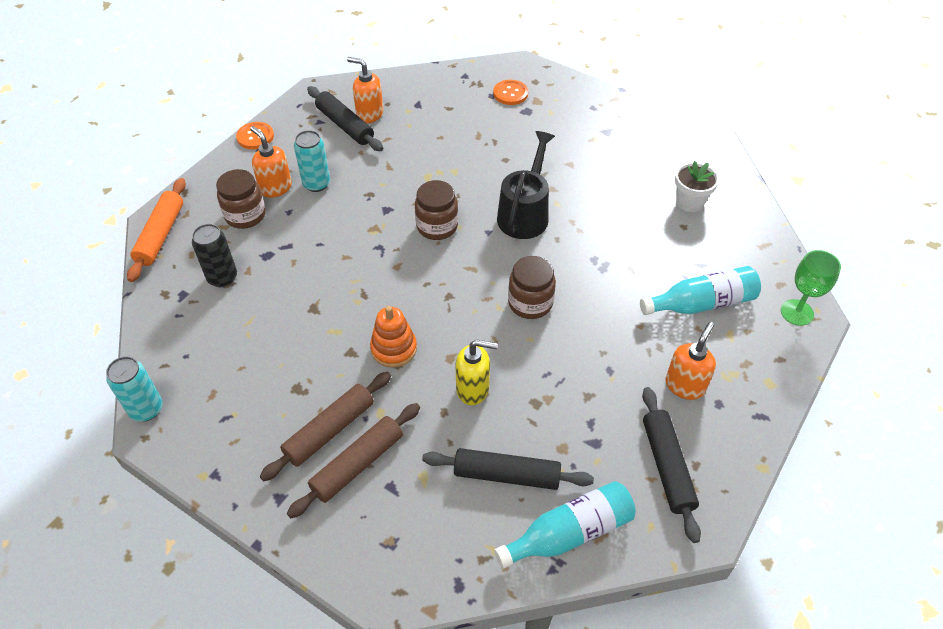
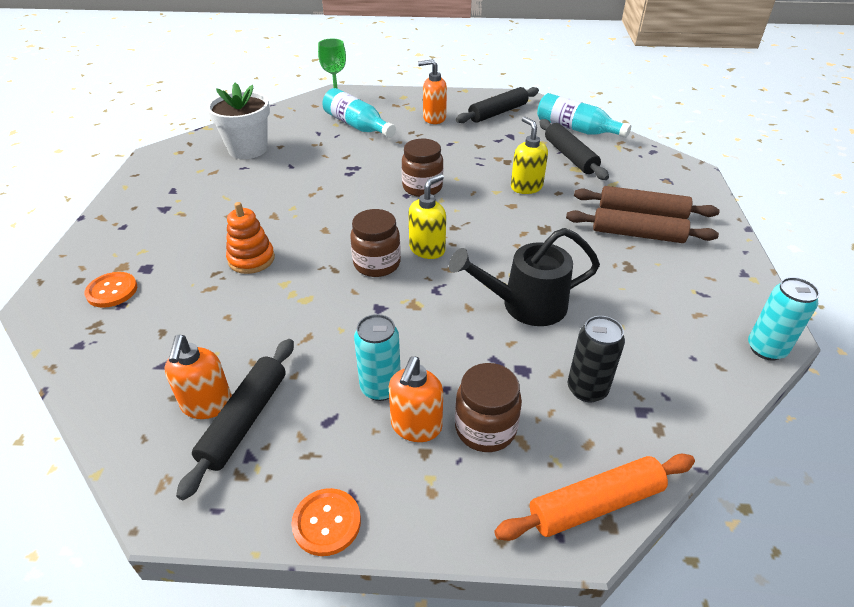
camera: 120 degrees left, 10 degrees down
(394, 349) = (535, 234): orange stacking toy -> orange stacking toy (251, 259)
(431, 264) = (427, 249): none -> yellow soap dispenser
(525, 213) = (318, 220): black watering can -> black watering can (524, 305)
(689, 202) = (248, 149): white flower pot -> white flower pot, size x1.54

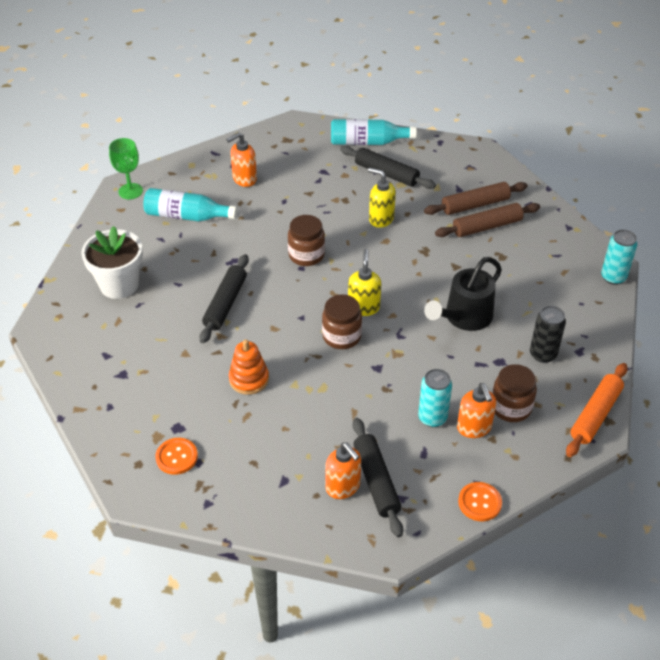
camera: 35 degrees left, 5 degrees up
(498, 113) = (291, 150): black rolling pin -> black rolling pin (225, 304)

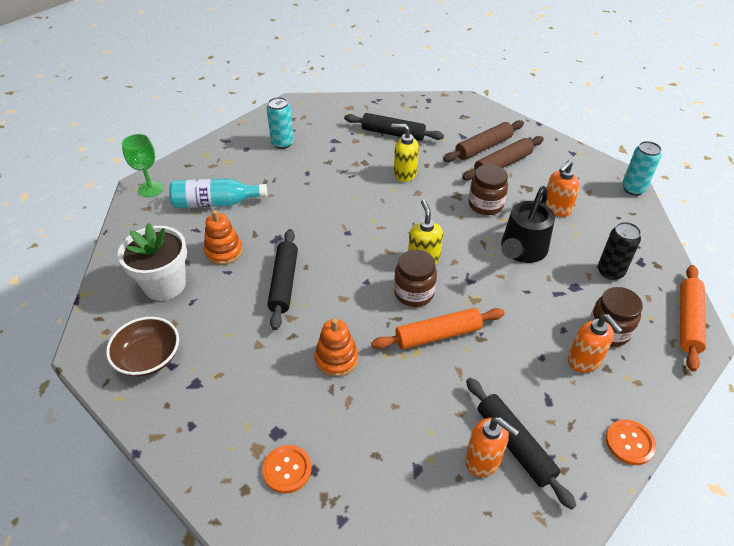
camera: 15 degrees left, 0 degrees up
(89, 345) = (148, 357): none -> brown bowl
(180, 264) = (224, 251): none -> orange stacking toy
(244, 179) = (261, 159): orange soap dispenser -> orange soap dispenser (556, 209)
(306, 255) = (348, 219): brown jar -> brown jar (485, 205)
(348, 377) = (438, 334): none -> orange rolling pin
(367, 142) = (364, 109): turquoise bottle -> none
(432, 418) = (539, 359): turquoise can -> turquoise can (282, 143)

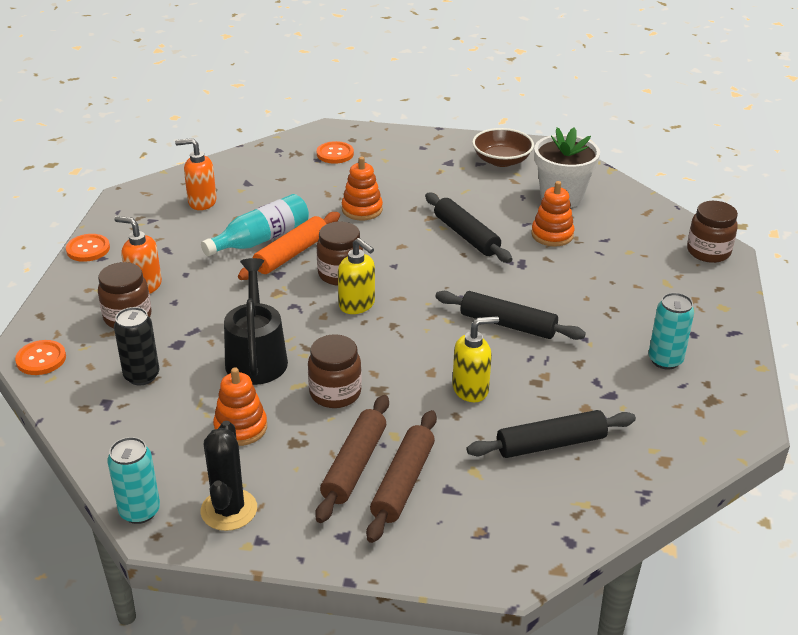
camera: 145 degrees right, 10 degrees down
(150, 189) = (708, 252): green goblet -> brown jar
(216, 203) = (626, 267): turquoise bottle -> turquoise bottle (261, 239)
(514, 445) = (182, 217): black rolling pin -> black rolling pin (508, 324)
(556, 209) = (240, 428): orange soap dispenser -> orange stacking toy
(583, 171) = (229, 510): none -> black cactus
(688, 321) = (41, 359): orange rolling pin -> orange button

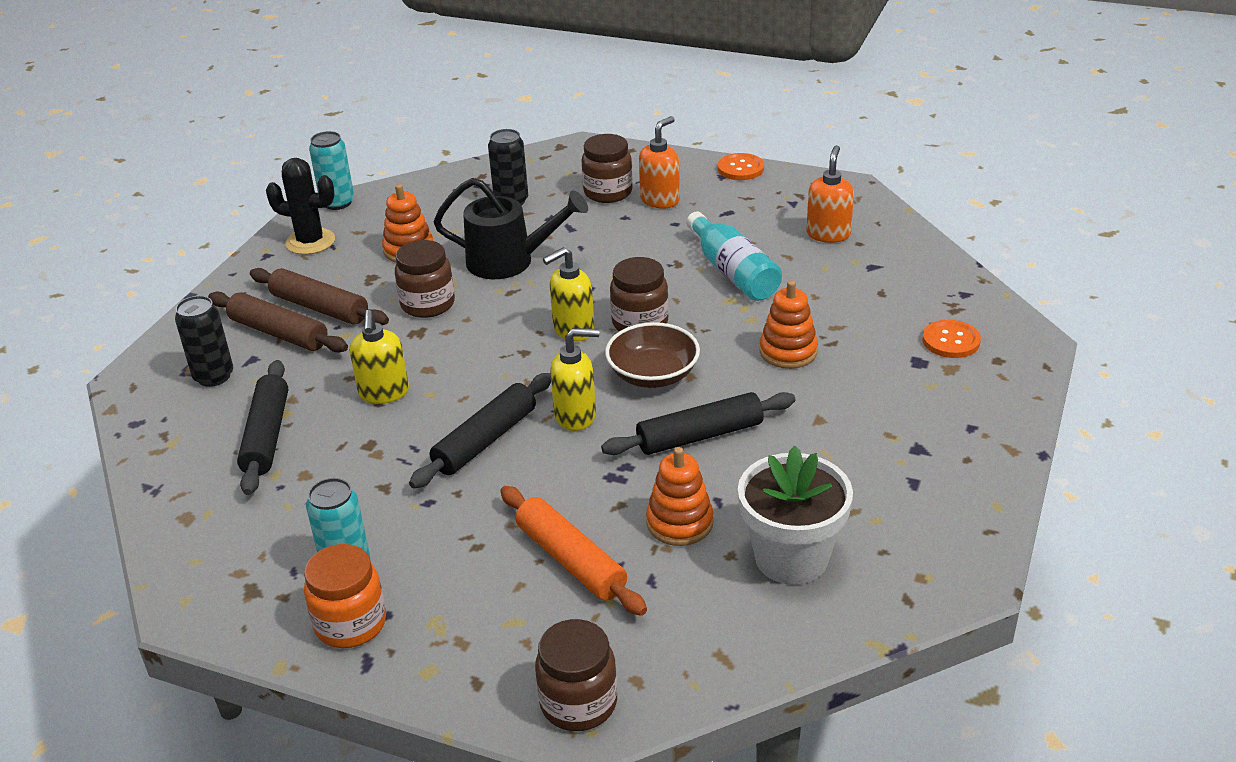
camera: 105 degrees right, 0 degrees up
(41, 359) = (561, 153): orange button -> none
(291, 254) = (694, 291): orange rolling pin -> orange rolling pin (570, 560)
(464, 288) = (576, 416): none -> yellow soap dispenser
(484, 508) = (214, 376): none -> black can
(501, 160) = (921, 509): brown bowl -> brown bowl (653, 375)
(709, 346) = (350, 624): none -> orange jar

